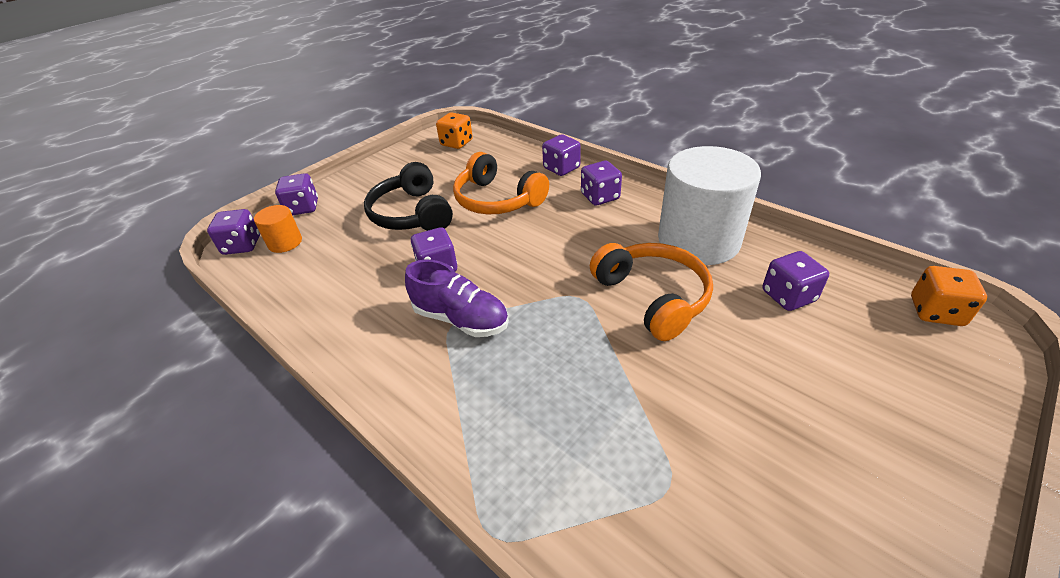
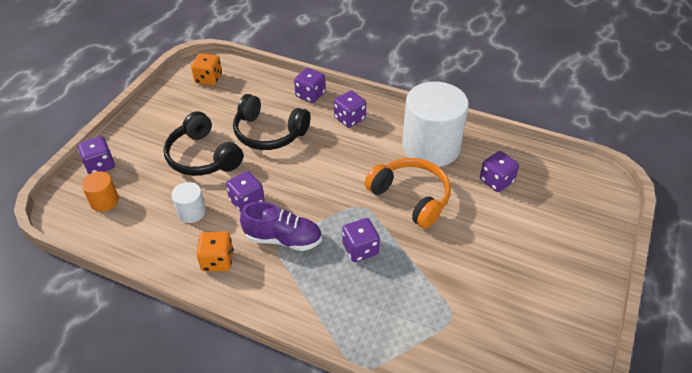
camera: 20 degrees left, 5 degrees up
(242, 245) = (66, 210): purple dice -> purple dice (360, 249)
(368, 269) = (191, 212): none -> white cylinder
(497, 200) = (269, 133): orange headphones -> black headphones
(936, 311) = (582, 176): orange dice -> orange dice (217, 260)

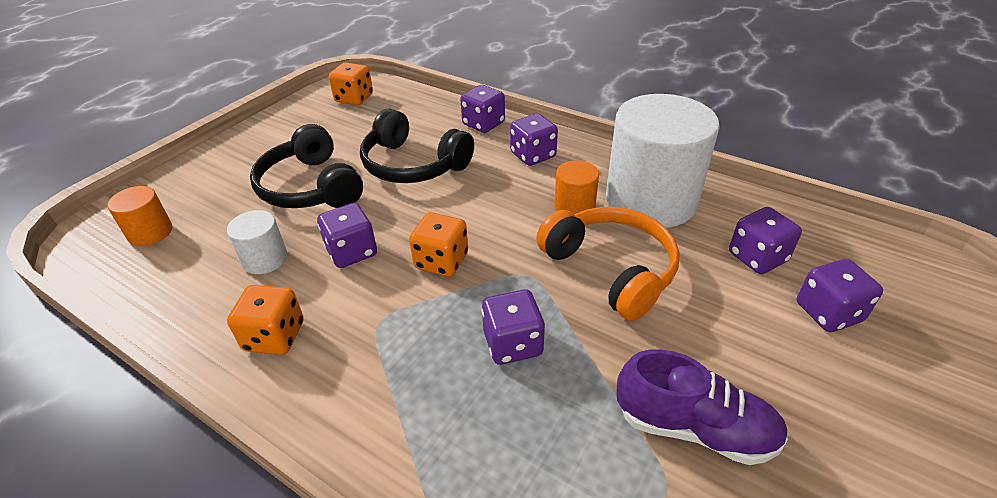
camera: 10 degrees right, 5 degrees down
(100, 165) = (169, 187): purple dice -> purple dice (828, 312)
(283, 239) = (390, 313): purple shoe -> purple shoe (694, 428)
(306, 202) = (441, 261): none -> orange dice
(383, 156) = (574, 206): none -> orange cylinder

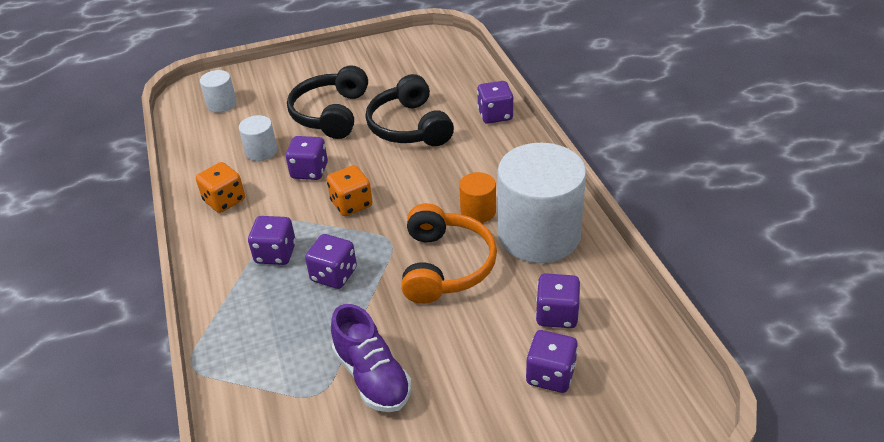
camera: 40 degrees right, 0 degrees up
(150, 233) = (222, 104): orange cylinder -> white cylinder
(354, 98) = (428, 52): orange dice -> none
(533, 155) = (499, 158): purple dice -> purple dice (275, 253)

